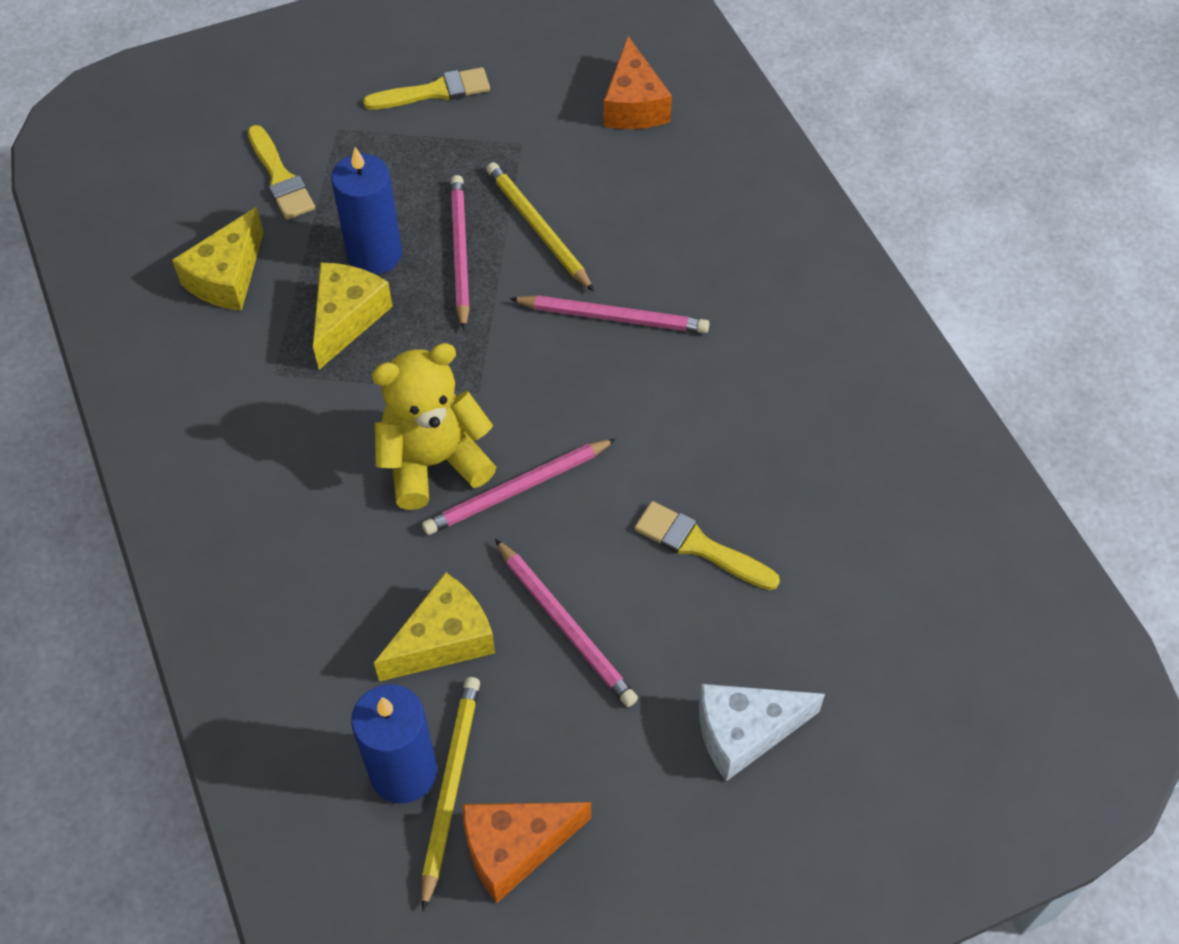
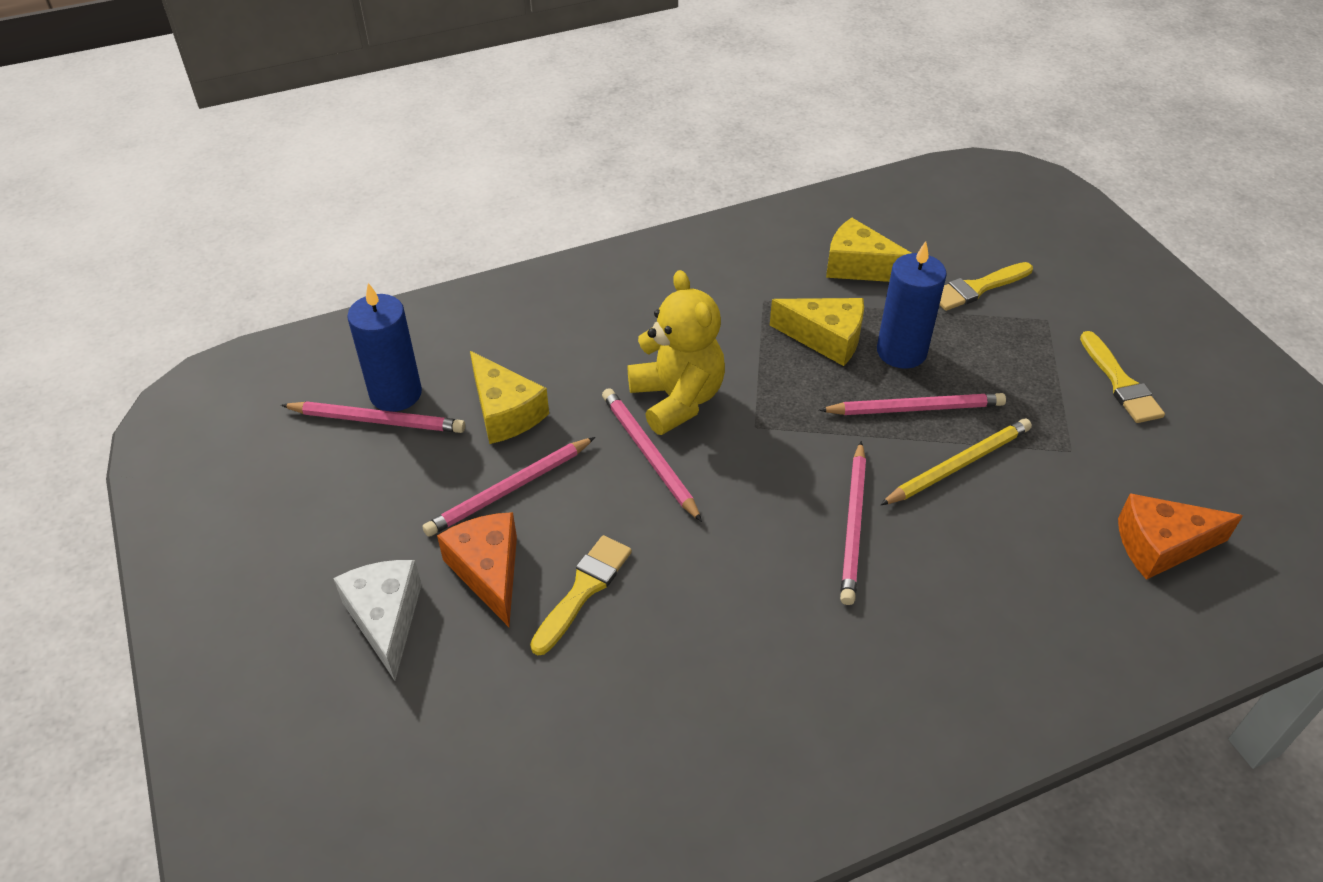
camera: 90 degrees right, 10 degrees down
(450, 787) = (377, 420): yellow pencil -> pink pencil
(515, 848) = (319, 460): orange cheese -> orange cheese (488, 571)

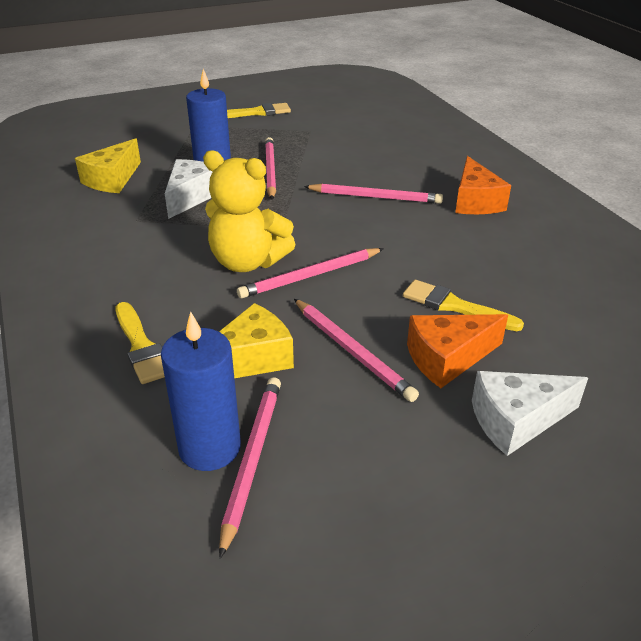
camera: 90 degrees left, 10 degrees down
(677, 399) = (247, 262): yellow teddy bear -> yellow teddy bear turned 135 degrees counterclockwise
(826, 338) = (191, 197): yellow cheese -> white cheese
(958, 465) = (322, 161): yellow pencil -> none
(977, 288) = (156, 142): yellow brush -> yellow brush (141, 346)
(1161, 545) = (379, 118): orange cheese -> orange cheese (475, 201)

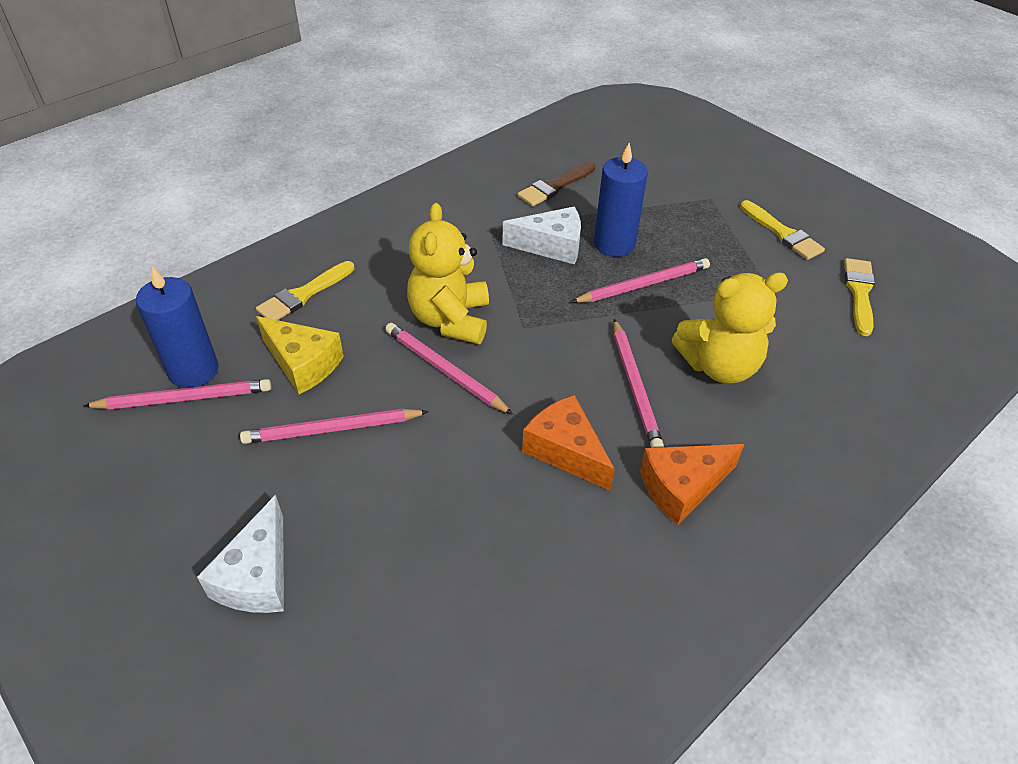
camera: 70 degrees right, 10 degrees up
(112, 179) = (554, 186): yellow cheese -> brown brush
(352, 351) = (332, 429): pink pencil -> pink pencil turned 45 degrees clockwise
(371, 164) = (719, 366): none -> yellow teddy bear
(447, 358) = (340, 506): orange cheese -> orange cheese (565, 451)
(454, 306) = (432, 499): yellow brush -> yellow brush (859, 293)
(516, 420) = (257, 576): white cheese -> white cheese turned 135 degrees counterclockwise

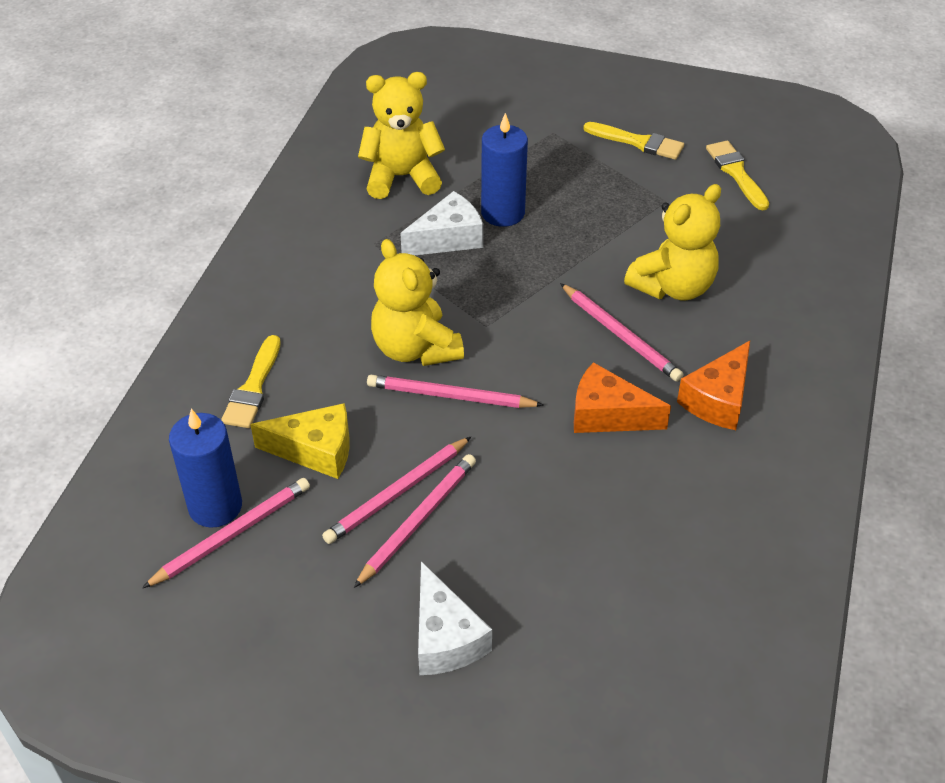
camera: 30 degrees left, 0 degrees up
(554, 186) = (402, 177): brown brush -> yellow teddy bear
(643, 284) = (558, 241): pink pencil -> pink pencil (417, 520)

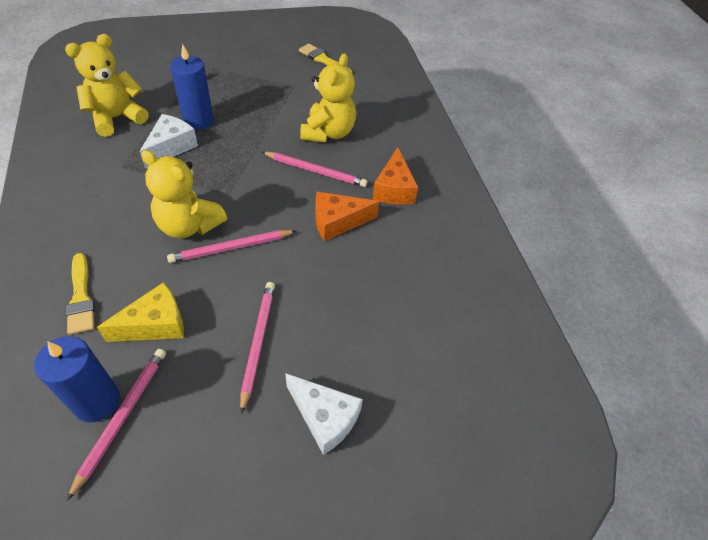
camera: 35 degrees left, 5 degrees up
(397, 493) = (232, 329): pink pencil -> none
(638, 142) = (258, 57): yellow brush -> none

